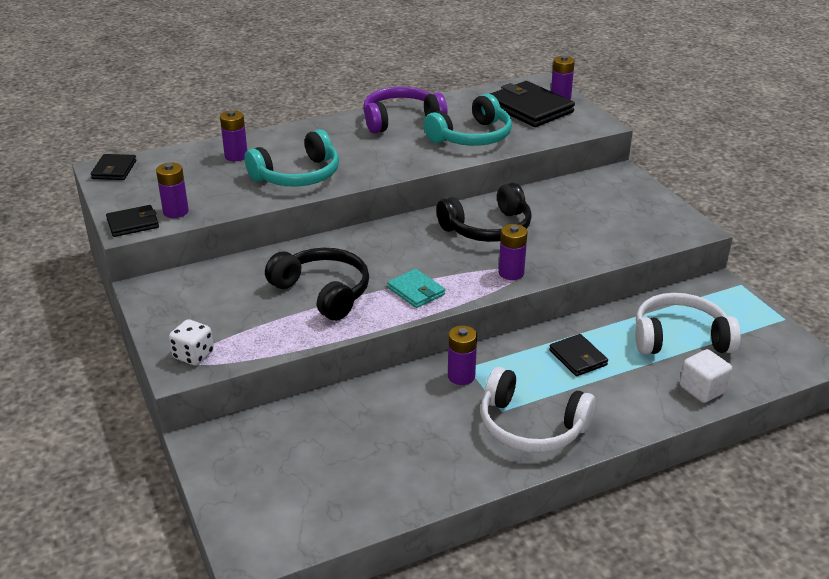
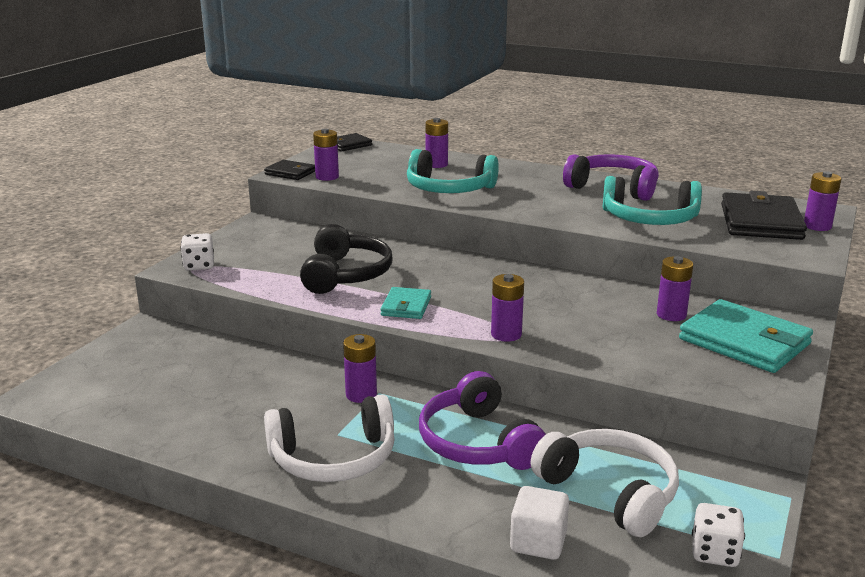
camera: 50 degrees right, 10 degrees down
(488, 228) = (559, 299): black headphones -> none
(531, 426) = (333, 458): white headphones -> white headphones turned 90 degrees counterclockwise
(561, 204) = (671, 315): none -> purple battery
(578, 357) = (478, 442): black wallet -> purple headphones
(622, 201) = (744, 341): none -> turquoise wallet
(764, 336) = (714, 553): none -> white dice

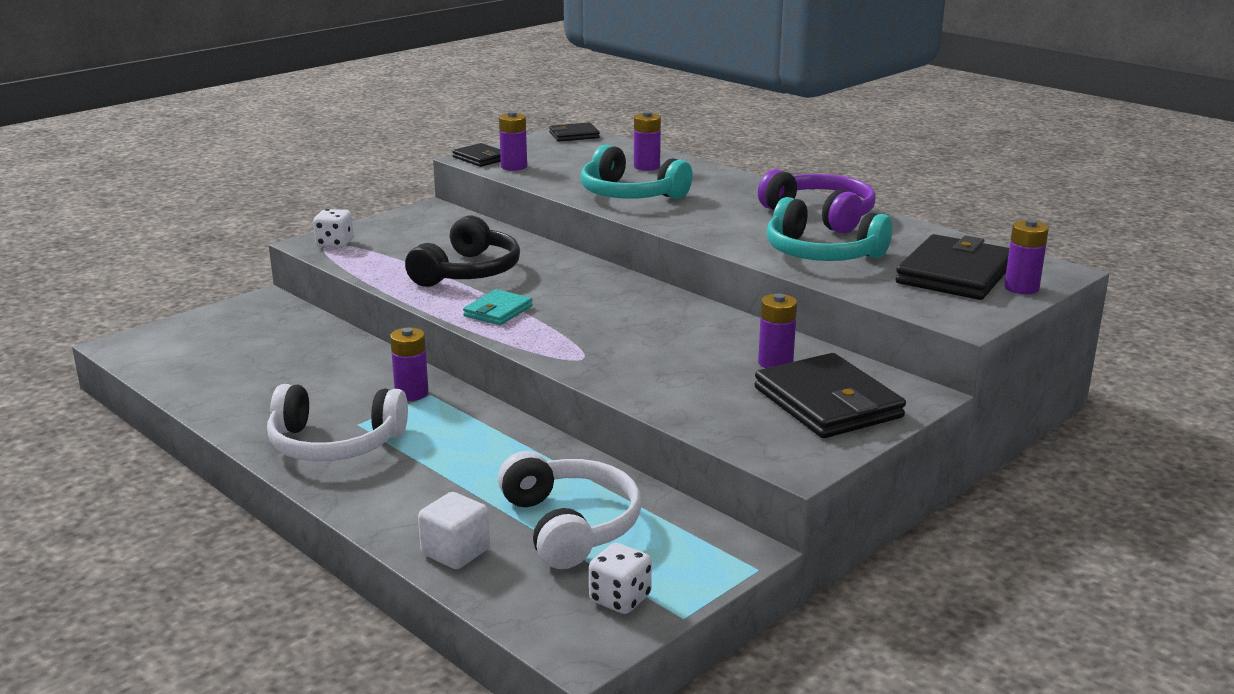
camera: 20 degrees right, 0 degrees up
(478, 442) = (483, 456): purple headphones -> none
(506, 334) = (572, 353): purple battery -> none
(744, 341) = (827, 403): turquoise wallet -> black wallet

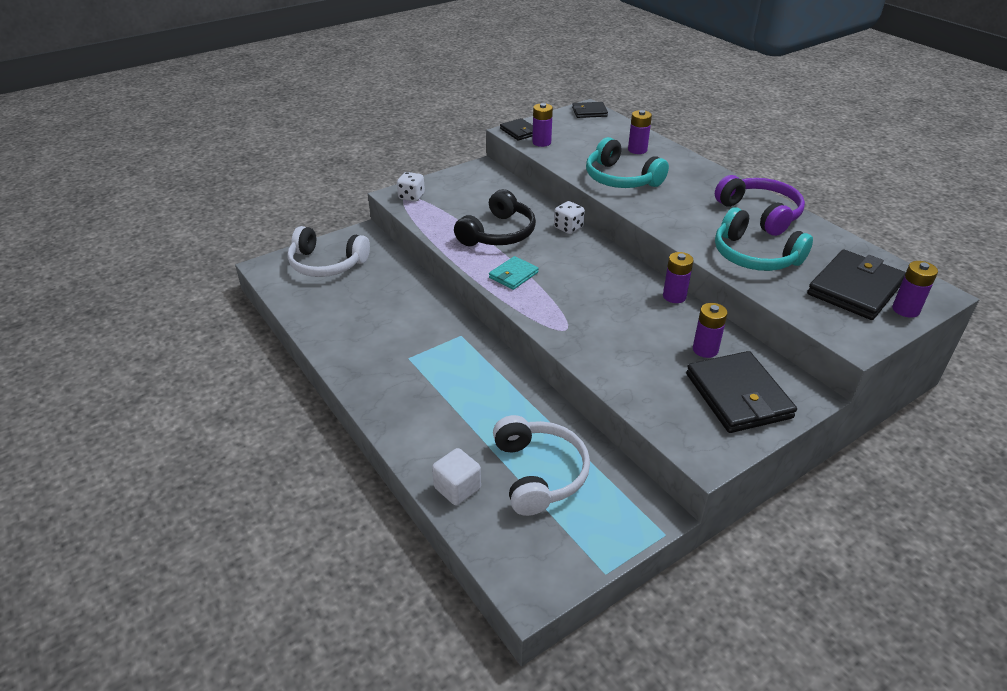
camera: 10 degrees right, 15 degrees up
(334, 444) = (391, 375): white headphones -> white headphones (326, 264)
(411, 393) = (448, 333): purple battery -> purple battery (674, 296)
(620, 599) = (563, 549): white dice -> white dice (568, 228)

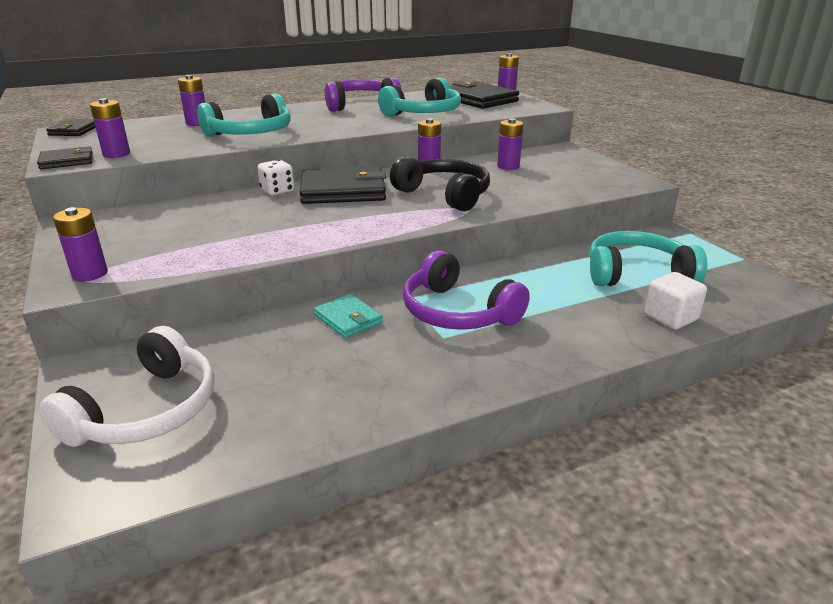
camera: 80 degrees left, 10 degrees down
(411, 197) = (90, 274): white dice -> purple battery
(444, 362) = (457, 312): none -> purple headphones
(498, 233) = (257, 224): black headphones -> black headphones (444, 195)
(513, 275) = (355, 224): turquoise wallet -> turquoise wallet (348, 319)
(539, 473) = (636, 274): white headphones -> turquoise headphones
(738, 396) = (567, 165): black wallet -> black wallet (343, 191)

